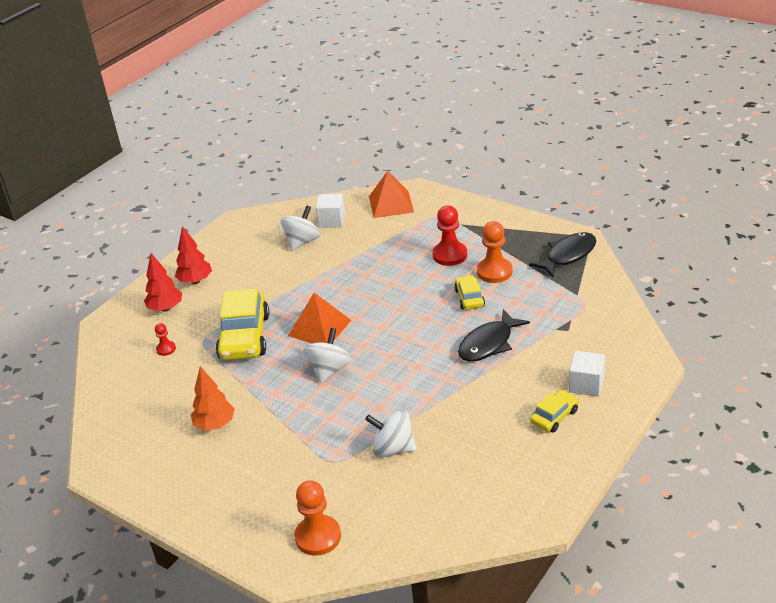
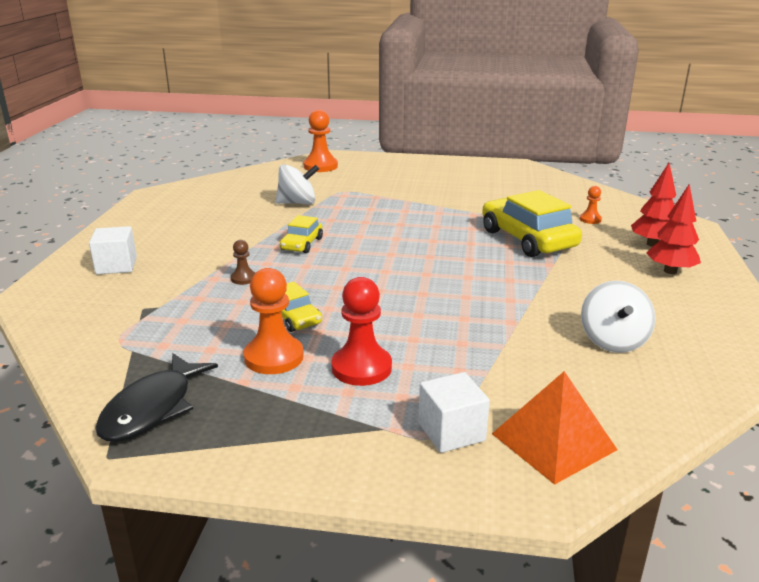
camera: 150 degrees right, 10 degrees down
(166, 349) = (590, 219): red pawn -> orange pawn
(215, 425) = (465, 191): orange tree -> none
(319, 328) = (457, 258): orange pyramid -> none
(329, 370) = (406, 233): white spinning top -> none
(331, 221) = (617, 383): white cube -> white cube (451, 432)
(488, 344) = (243, 278): black fish -> brown pawn
(554, 416) = (150, 240): yellow car -> yellow car (302, 244)

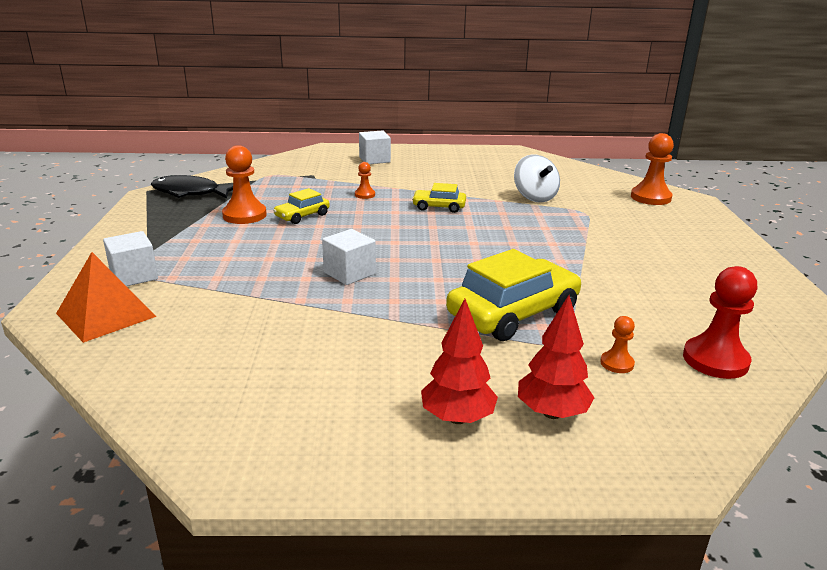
camera: 80 degrees right, 0 degrees up
(243, 278) = (364, 195): brown pawn -> orange pawn
(361, 368) = (226, 242): red pawn -> red pawn (715, 360)
(454, 296) = (349, 273): none -> white cube
(613, 341) = (261, 354): white spinning top -> none

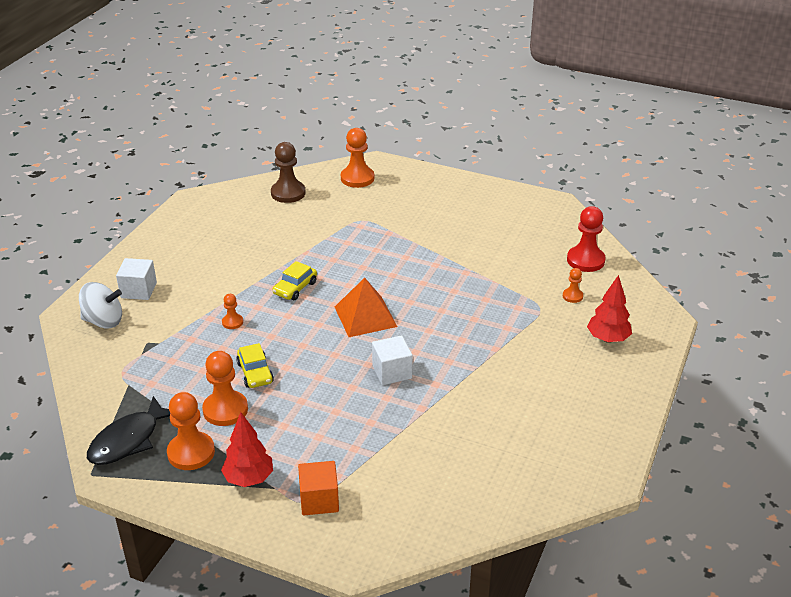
camera: 65 degrees left, 10 degrees up
(106, 314) = (384, 522): orange pyramid -> orange pyramid (365, 316)
(134, 276) = (319, 500): white cube -> orange cube
(183, 214) = (191, 452): none -> orange pawn
(457, 418) = (598, 375): red tree -> red tree (249, 478)
(513, 313) = (496, 313): yellow car -> none
(534, 197) = (313, 231): white spinning top -> white spinning top (103, 321)
(577, 177) = (288, 193): none -> brown pawn

